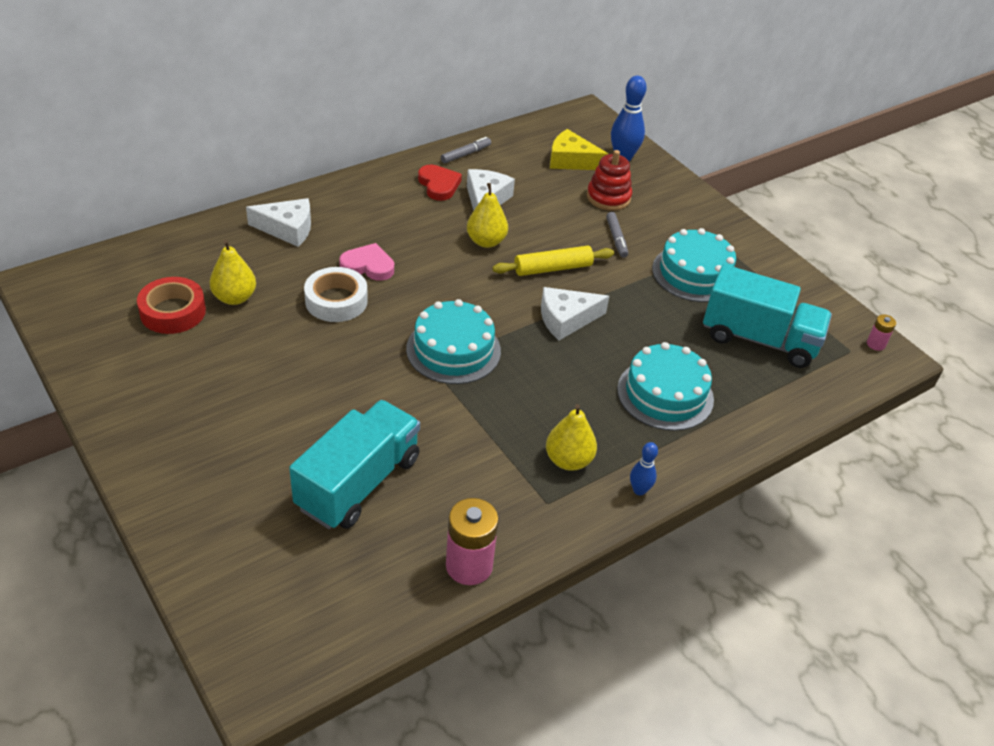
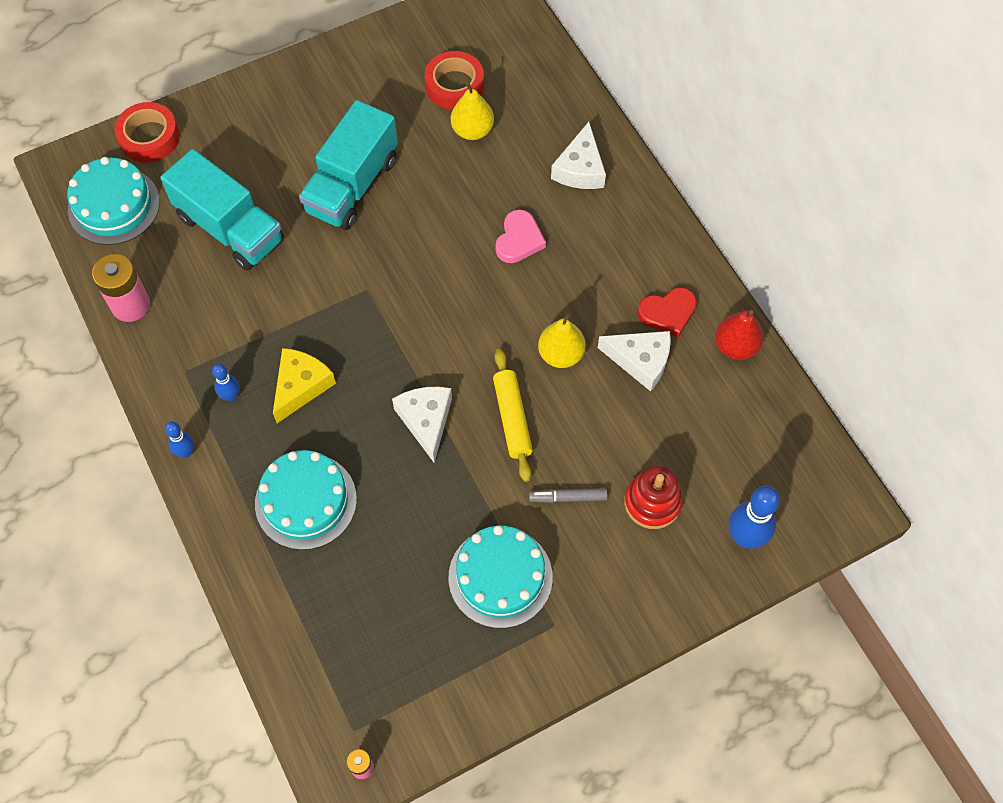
camera: 100 degrees right, 20 degrees up
(215, 583) = (149, 137): none -> red tape
(336, 301) = (464, 212): white tape -> none
(453, 350) = (387, 310): turquoise cake -> turquoise cake (114, 206)
(465, 154) = (735, 346): grey marker -> red pear
(568, 460) = (231, 396): yellow pear -> blue bowling pin
(571, 160) = (732, 469): yellow cheese -> yellow cheese (301, 386)
(759, 339) = (381, 624): turquoise truck -> turquoise truck (352, 185)

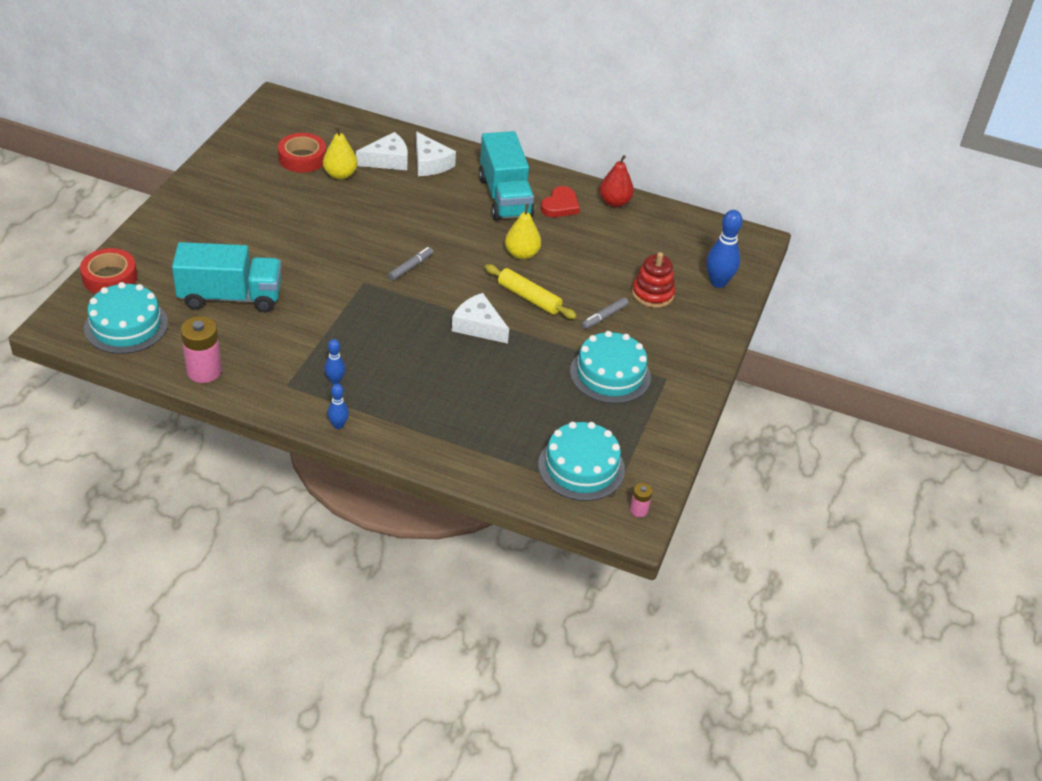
camera: 45 degrees left, 20 degrees down
(301, 386) = (377, 351): yellow cheese -> none
(305, 501) = (449, 405): turquoise cake -> turquoise cake (581, 467)
(352, 185) = (291, 236): turquoise truck -> turquoise truck (505, 197)
(430, 299) = (410, 267): none -> grey marker
(519, 240) = (432, 213): pink heart -> none
(640, 361) = (571, 234): white cheese -> white cheese (387, 160)

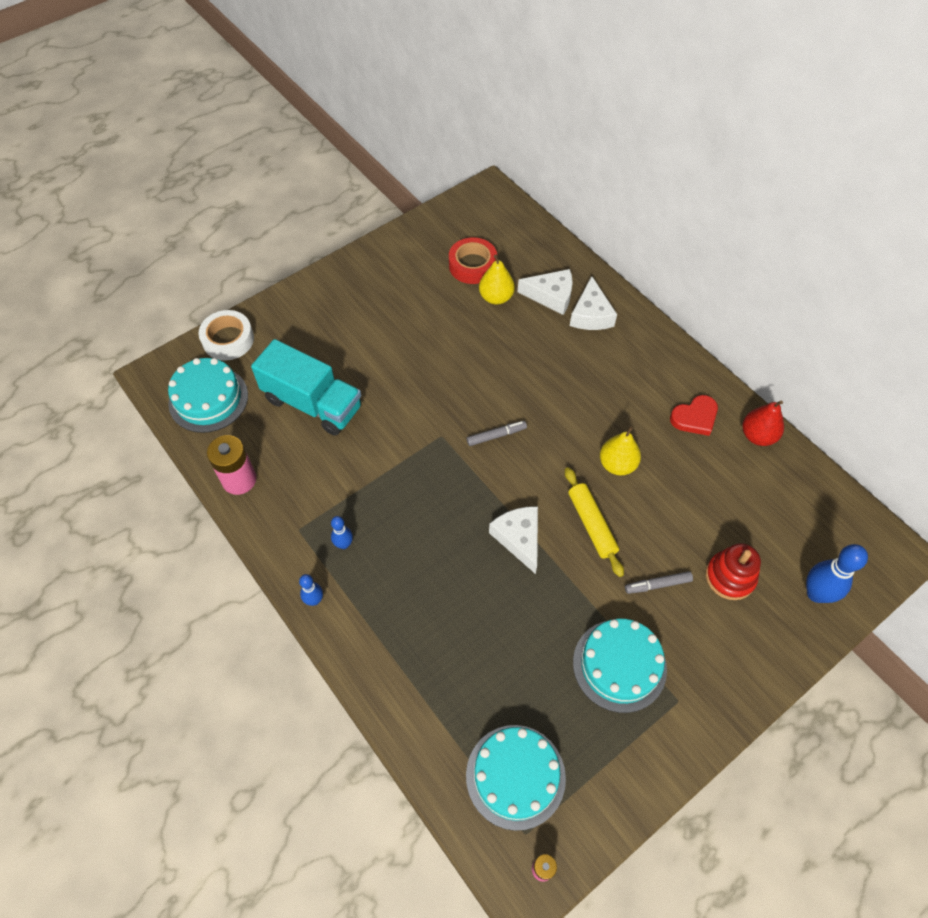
camera: 35 degrees right, 15 degrees up
(110, 277) = (228, 339): red tape -> white tape
(505, 197) = (642, 384): turquoise truck -> none

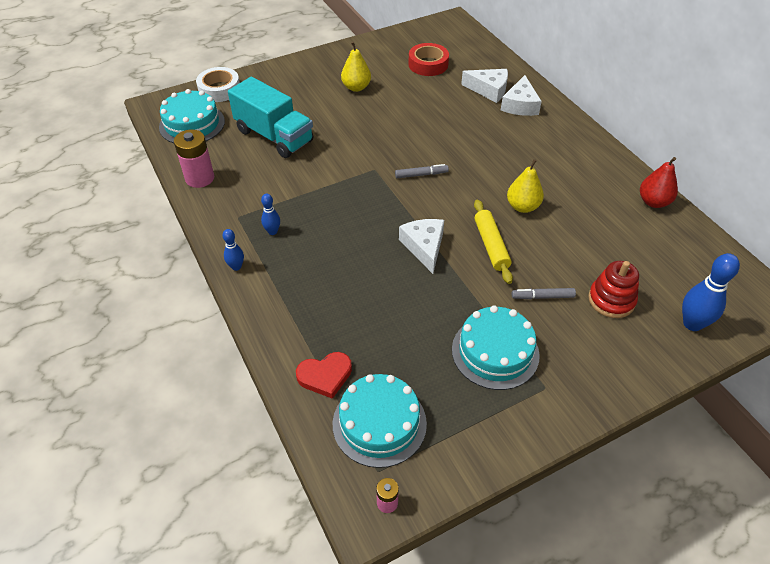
camera: 10 degrees right, 10 degrees down
(496, 297) = (442, 86): yellow pear -> yellow pear (356, 87)
(695, 417) = (598, 183): red heart -> red heart (325, 376)

